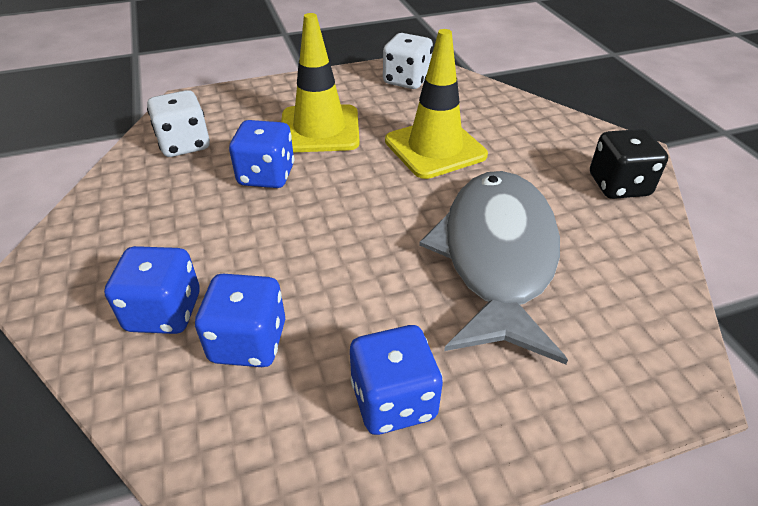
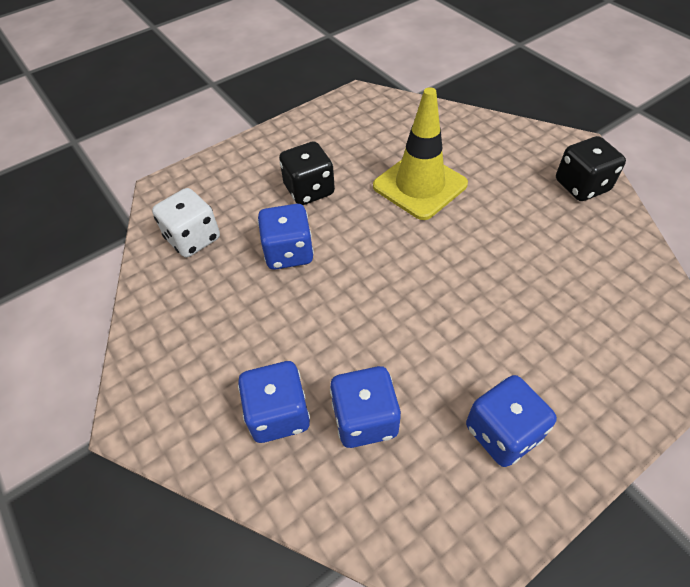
camera: 15 degrees left, 10 degrees up
(319, 129) = (309, 190): yellow traffic cone -> black dice
(406, 80) = (359, 116): white dice -> none
(497, 257) = (519, 281): grey fish -> none

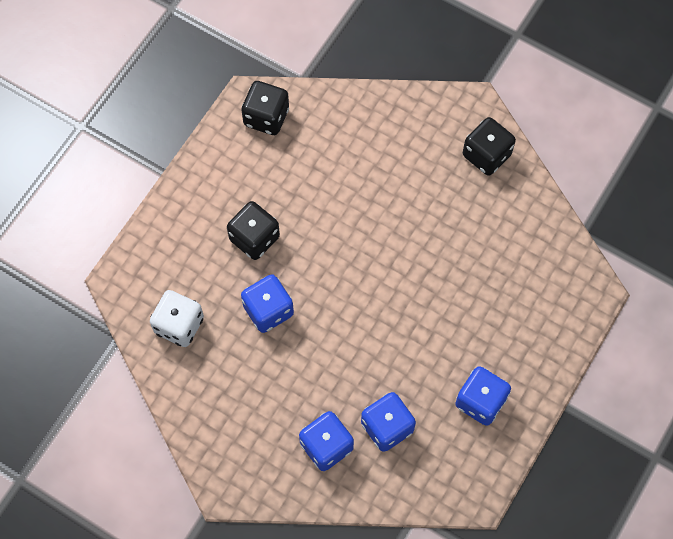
camera: 25 degrees left, 15 degrees up
(369, 109) = (266, 117): none -> black dice
(419, 185) = (350, 200): yellow traffic cone -> none

